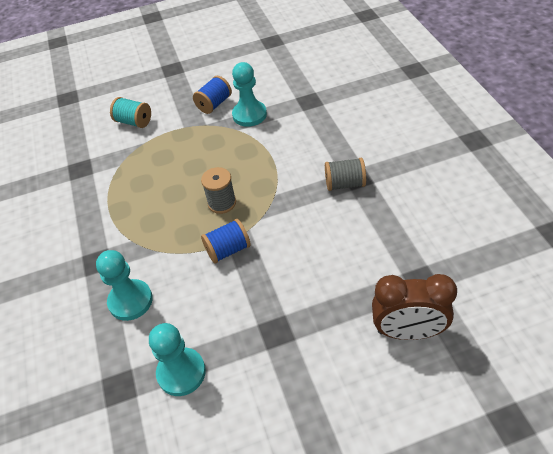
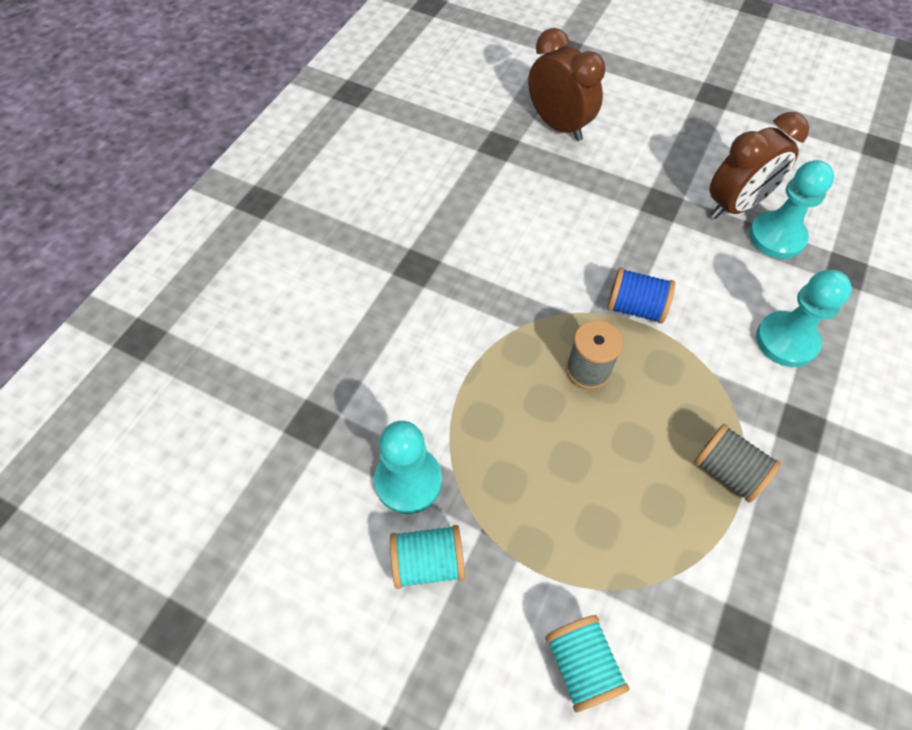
camera: 140 degrees left, 10 degrees up
(214, 104) = (428, 562): blue spool -> turquoise spool
(227, 375) = (735, 205): none -> brown clock
(345, 184) = (437, 271): grey spool -> grey spool (727, 471)

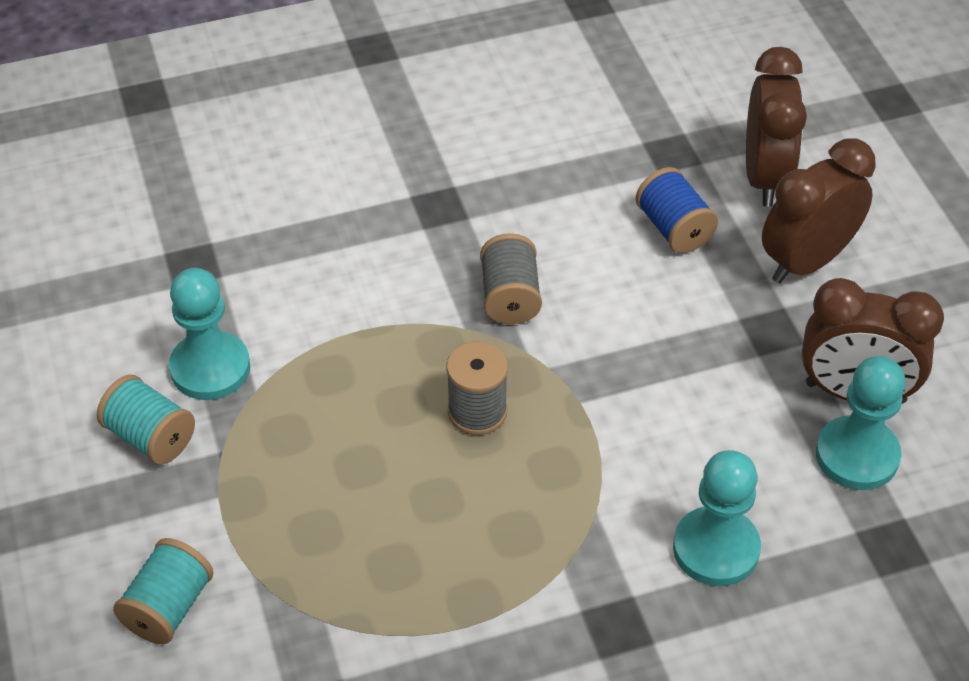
camera: 45 degrees right, 10 degrees down
(632, 155) = (807, 262): none -> brown clock
(635, 307) = (599, 398): blue spool -> blue spool (674, 228)
(727, 471) = (488, 594): grey spool -> grey spool (510, 297)

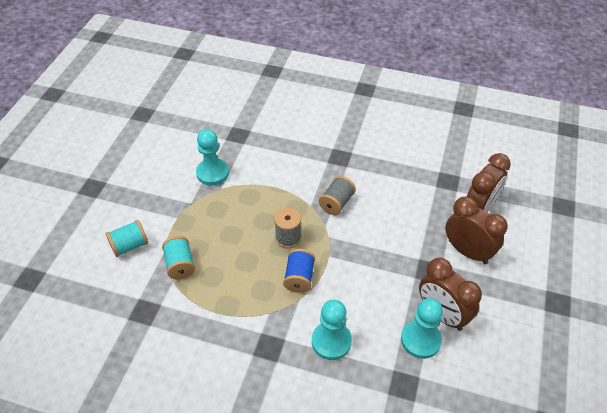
camera: 35 degrees right, 0 degrees up
(150, 437) = (174, 185): turquoise spool -> turquoise spool (180, 265)
(674, 228) = (423, 210): blue spool -> blue spool (299, 278)
(807, 262) = (467, 252): brown clock -> brown clock turned 45 degrees clockwise

